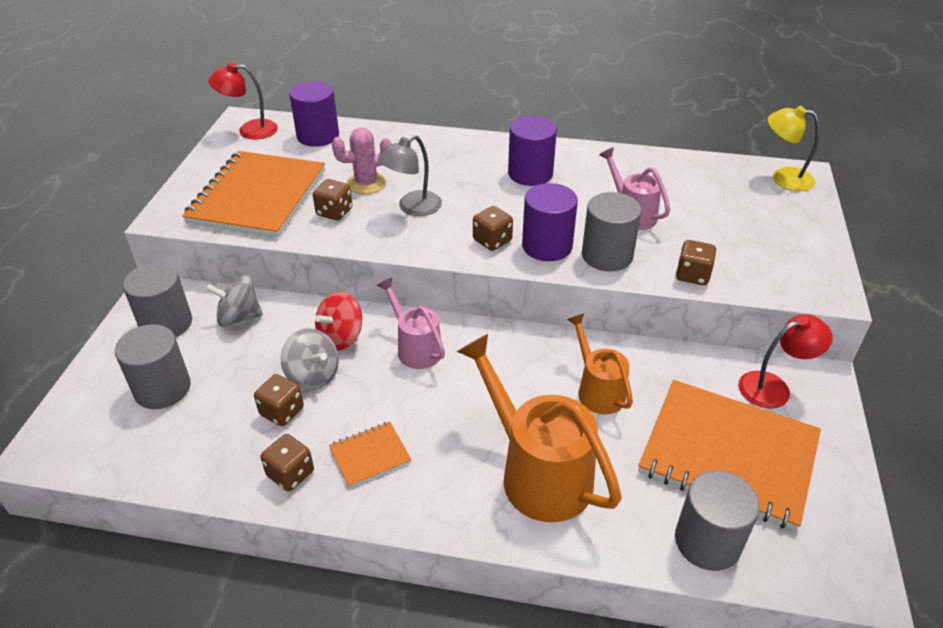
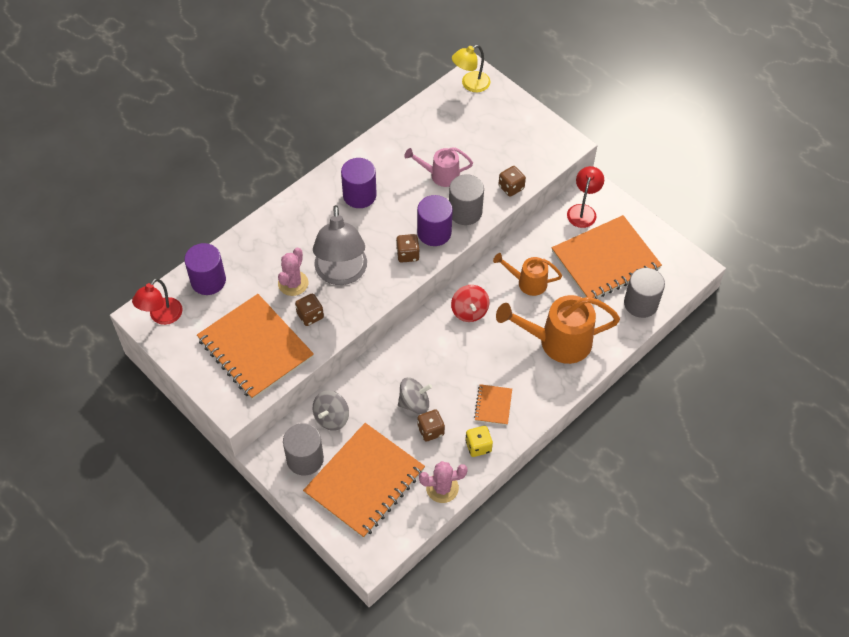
camera: 55 degrees left, 15 degrees up
(162, 388) = (365, 481): grey cylinder -> orange notebook
(195, 469) = (442, 488): none -> pink cactus
(290, 474) = (478, 446): brown dice -> yellow dice
(341, 337) = (393, 374): red spinning top -> red spinning top (469, 311)
(412, 207) = (341, 274): grey lamp -> grey lamp, size x1.68
(415, 347) = (432, 343): pink watering can -> none

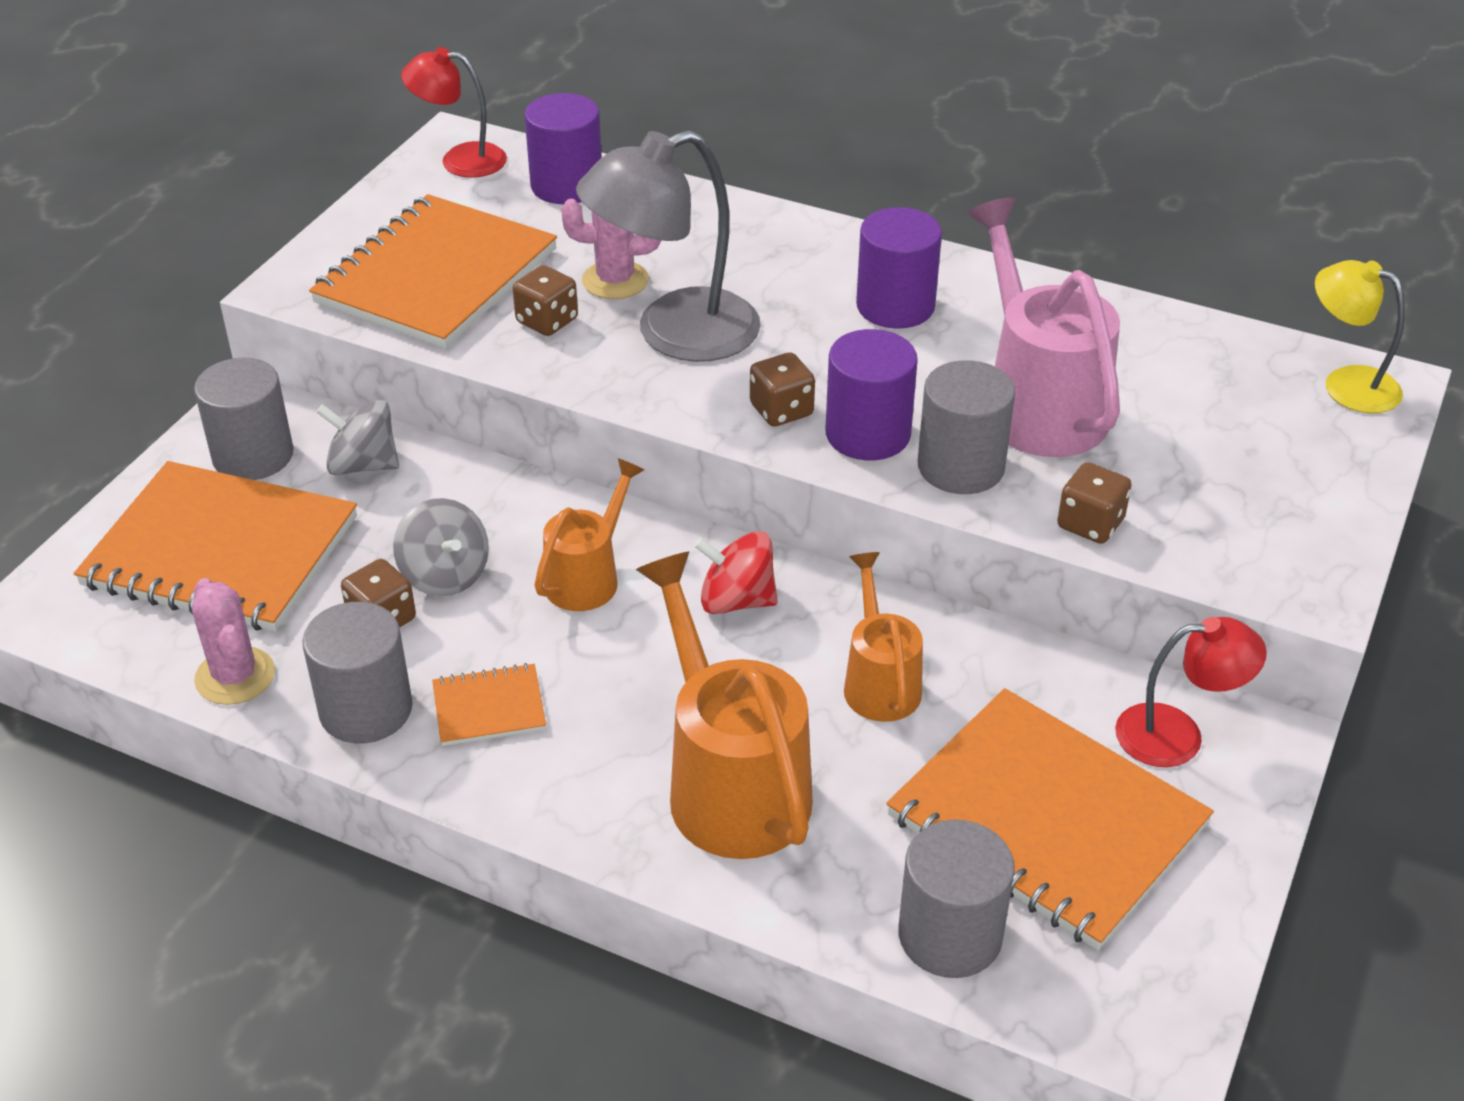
camera: 70 degrees right, 15 degrees down
(436, 355) = (588, 577): none -> orange watering can
(440, 175) = (1037, 403): pink watering can -> pink watering can, size x1.72
(469, 311) = (736, 600): red spinning top -> red spinning top turned 45 degrees clockwise
(478, 446) = (366, 709): yellow dice -> grey cylinder

